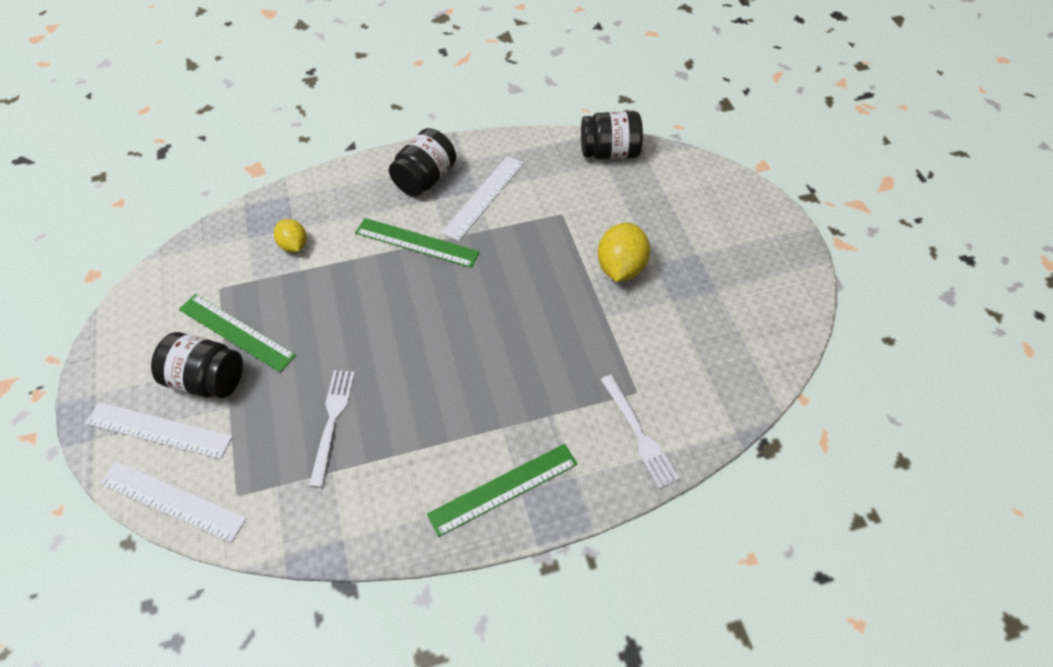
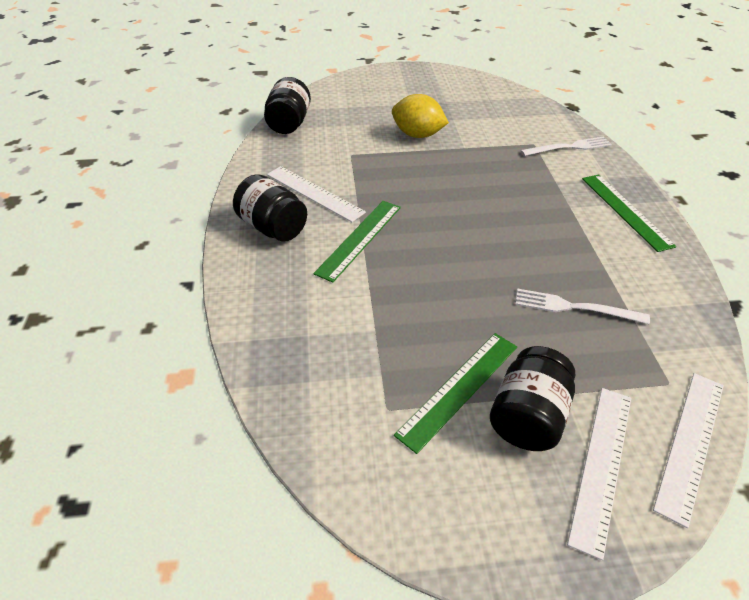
camera: 80 degrees left, 10 degrees down
(294, 245) = (335, 335): yellow lemon -> none

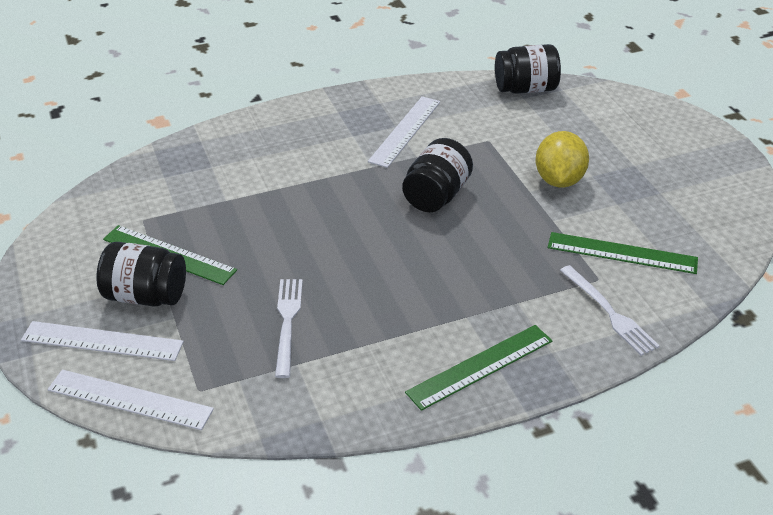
camera: 75 degrees right, 5 degrees down
(273, 227) = (341, 119): black jar -> black jar (436, 196)
(359, 239) = (344, 171): green ruler -> green ruler (622, 253)

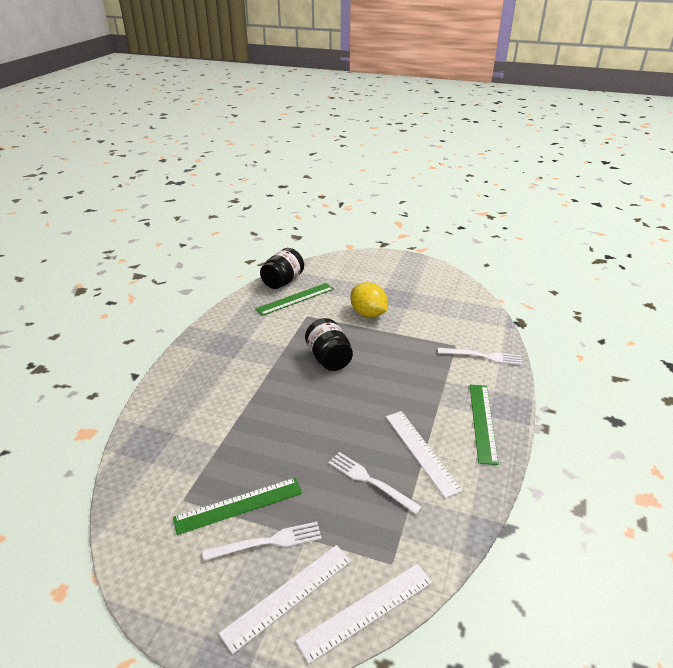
camera: 50 degrees left, 5 degrees down
(146, 296) = (267, 542): black jar -> white fork
(405, 131) = (258, 337): white ruler -> white ruler (421, 451)
(622, 253) = (444, 328): green ruler -> green ruler (295, 299)

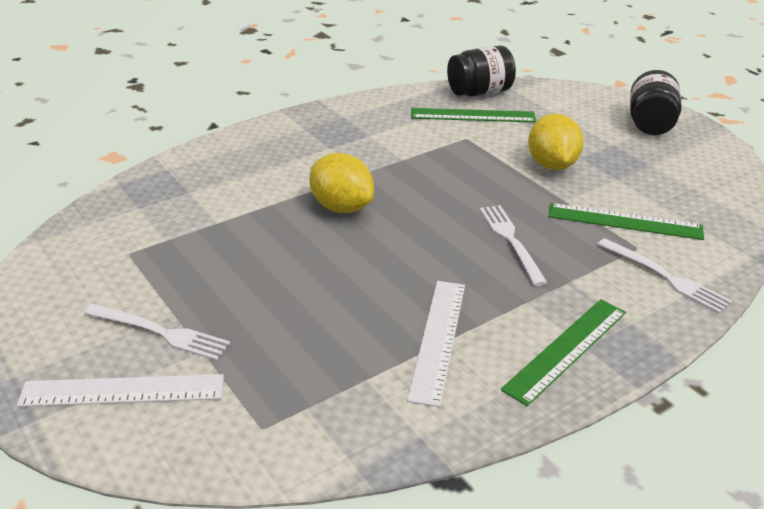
camera: 35 degrees right, 0 degrees up
(239, 505) = (172, 285): green ruler -> green ruler (625, 221)
(284, 396) = (341, 207): none -> yellow lemon
(329, 358) = (439, 192): black jar -> black jar (650, 124)
(366, 610) = (180, 453): white ruler -> none
(371, 481) = (337, 337): white fork -> white fork (511, 241)

